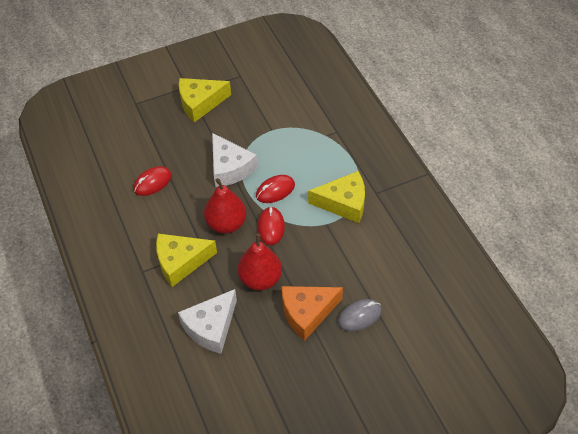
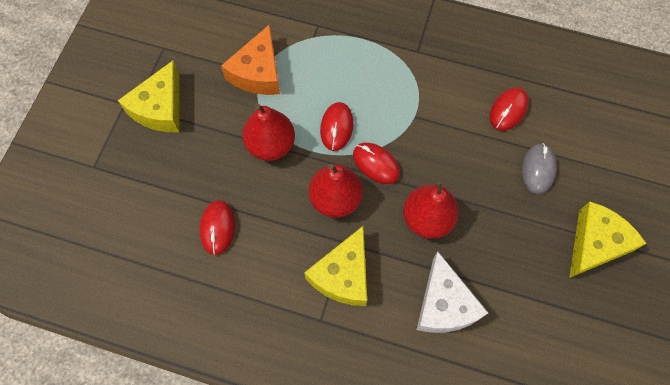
camera: 50 degrees left, 15 degrees up
(230, 168) = (270, 145): white cheese -> red pear
(307, 313) = (498, 209): orange cheese -> orange cheese (258, 72)
(344, 203) = (405, 84): yellow cheese -> yellow cheese (595, 243)
(387, 270) = (508, 110): none -> red mouse

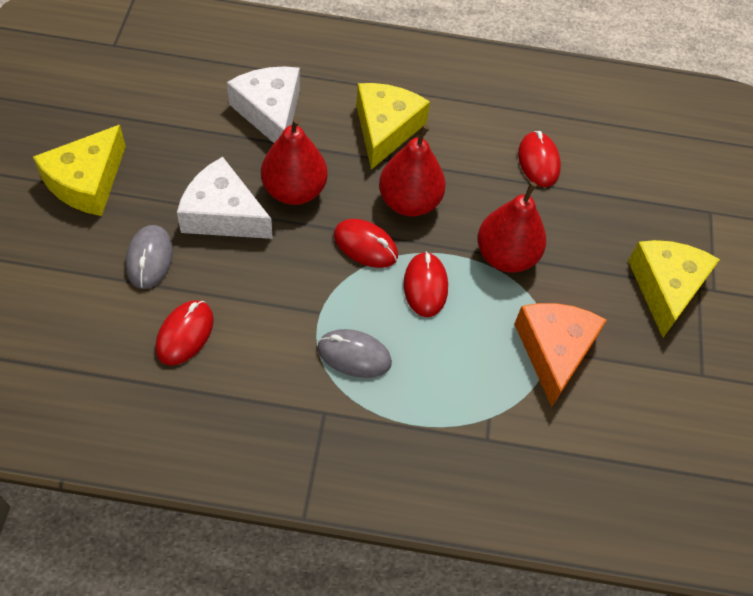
camera: 165 degrees right, 10 degrees down
(394, 84) = (354, 355): none -> grey mouse
(484, 202) = (223, 214): none -> white cheese

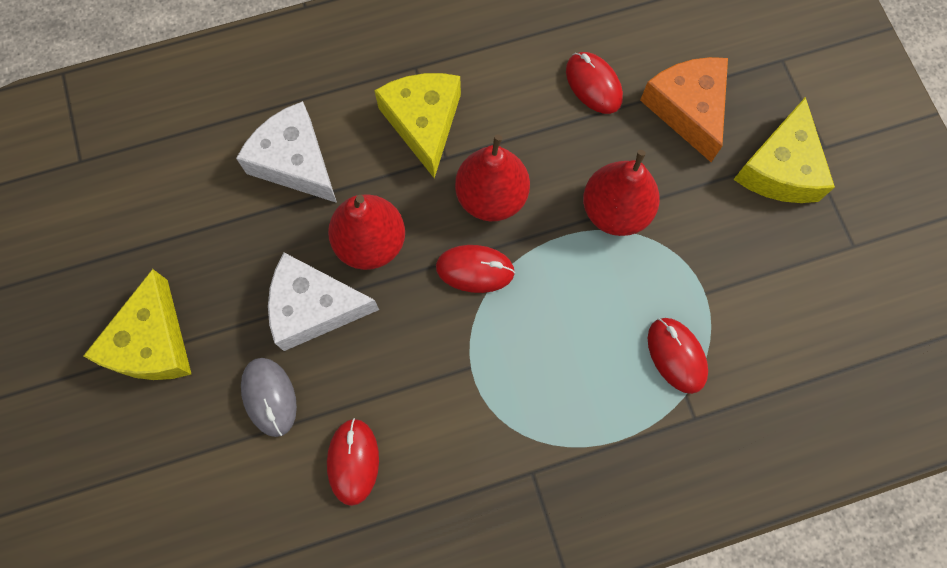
camera: 20 degrees left, 15 degrees up
(354, 355) = (528, 396): grey mouse -> none
(425, 286) = (556, 285): red mouse -> red mouse (676, 355)
(554, 351) = (710, 292): orange cheese -> orange cheese (687, 109)
(666, 288) = (780, 168): yellow cheese -> yellow cheese turned 150 degrees counterclockwise

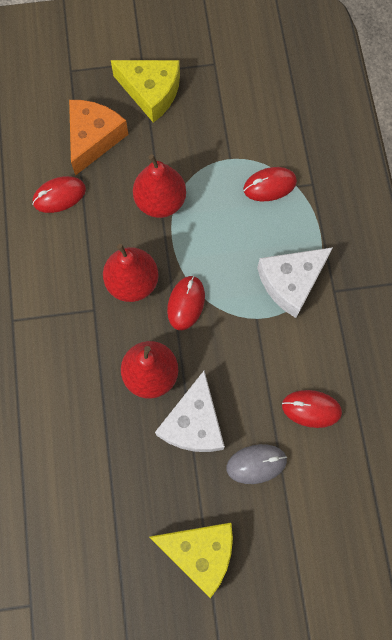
camera: 80 degrees left, 0 degrees up
(295, 161) = (72, 423): white cheese -> white cheese (291, 282)
(424, 123) = (61, 321): yellow cheese -> none
(687, 109) = (94, 138): orange cheese -> orange cheese turned 120 degrees clockwise

